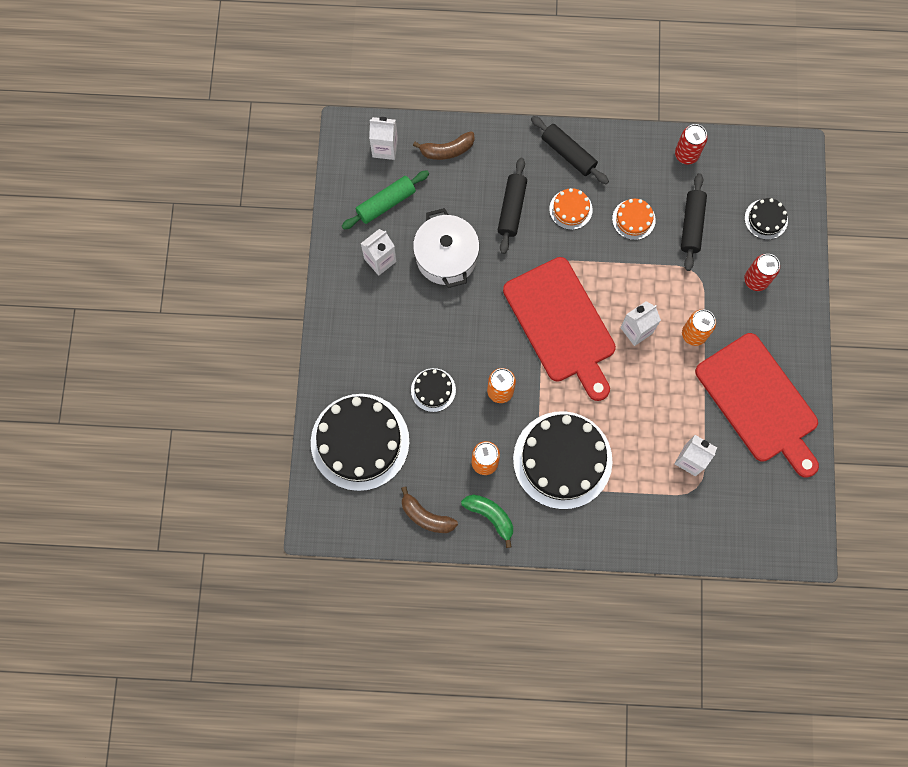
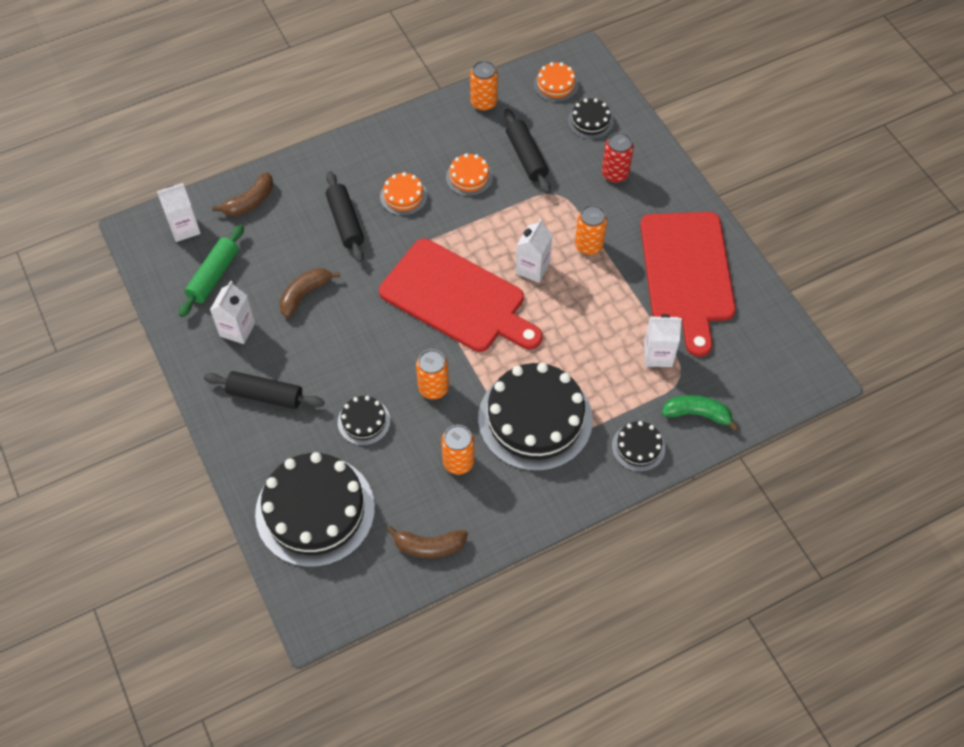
camera: 30 degrees left, 15 degrees down
(446, 257) = (304, 294): white pot -> brown banana
(490, 516) = (496, 510): green banana -> green banana (697, 414)
(568, 154) = (372, 151): black rolling pin -> black rolling pin (265, 395)
(627, 527) = (638, 447): none -> black cake
(686, 154) = (483, 103): red can -> orange can
(758, 168) = (556, 85): none -> orange cake
(759, 402) = (687, 273): red cutting board -> red cutting board turned 60 degrees clockwise

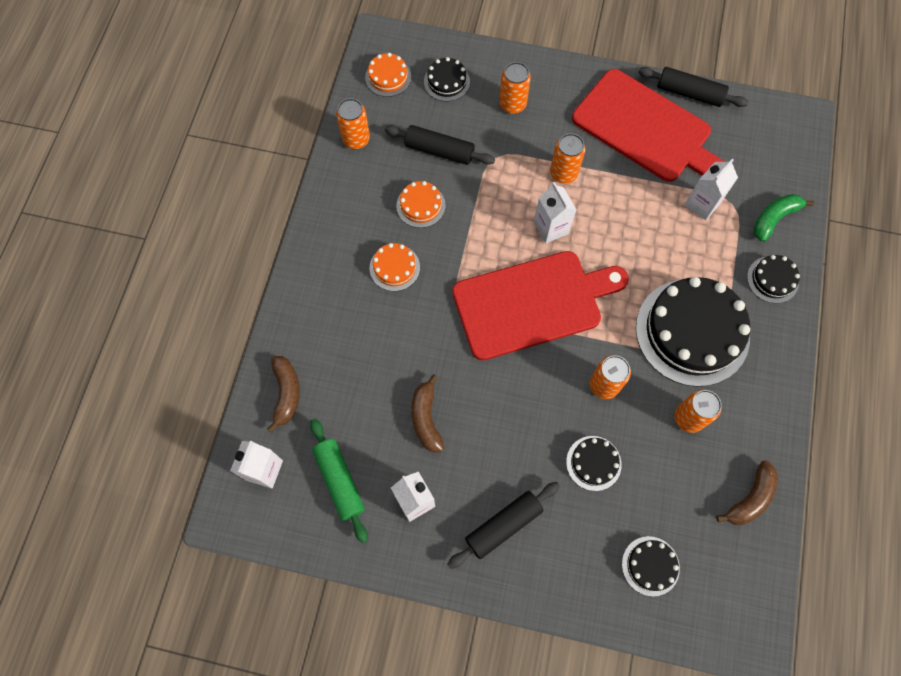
camera: 50 degrees left, 10 degrees up
(315, 510) = (650, 566): black cake -> black cake, size x0.46
(345, 222) = (380, 331): black rolling pin -> black rolling pin (689, 93)
(615, 174) = (512, 104): red can -> orange can

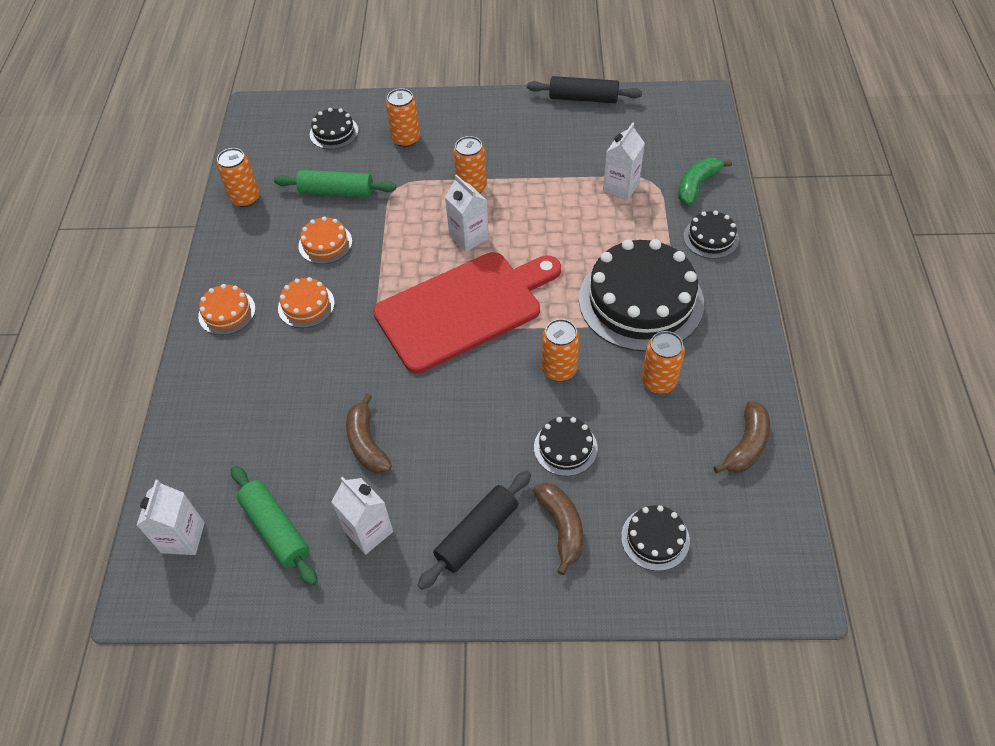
camera: 10 degrees left, 15 degrees down
(286, 393) = (200, 452): brown banana -> brown banana (561, 527)
(388, 77) = (271, 139): orange cake -> orange cake (227, 312)
(439, 150) = (336, 192): black rolling pin -> green rolling pin
(645, 129) = (547, 135): red cutting board -> none

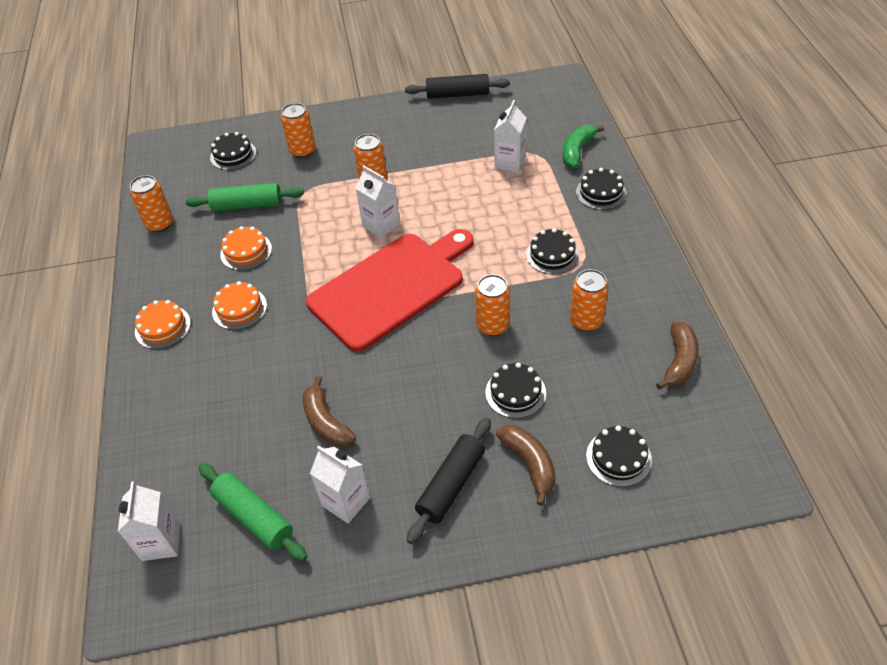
camera: 10 degrees left, 5 degrees down
(641, 300) = (552, 255): black cake -> black cake, size x0.46

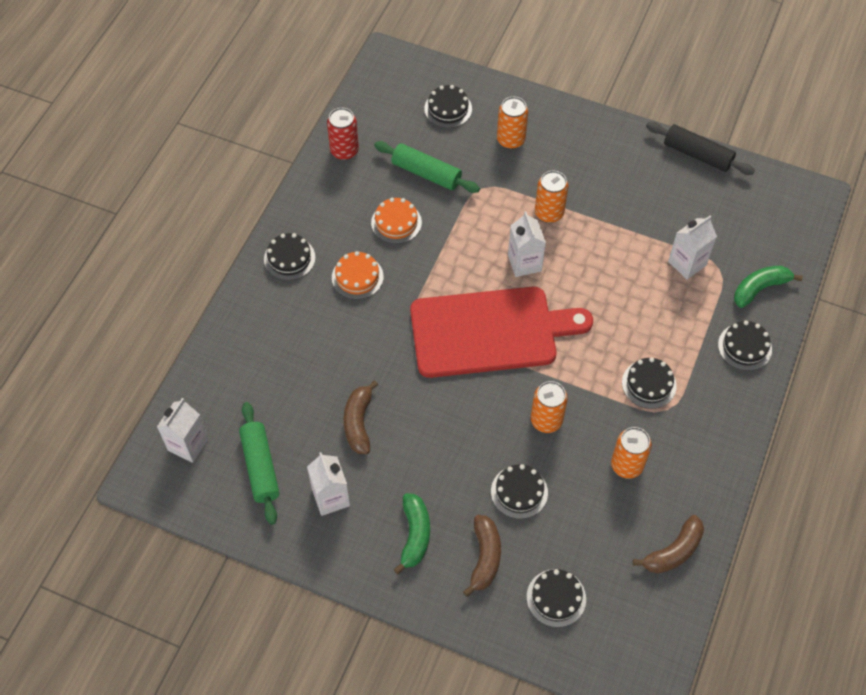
camera: 30 degrees right, 10 degrees up
(160, 224) = (344, 151): orange can -> red can
(162, 327) = (289, 258): orange cake -> black cake
(451, 485) = (415, 535): black rolling pin -> green banana

